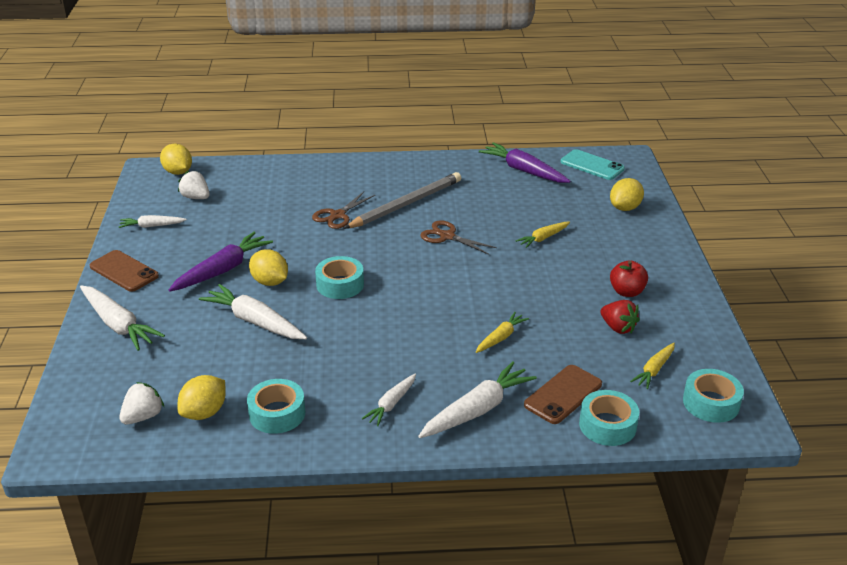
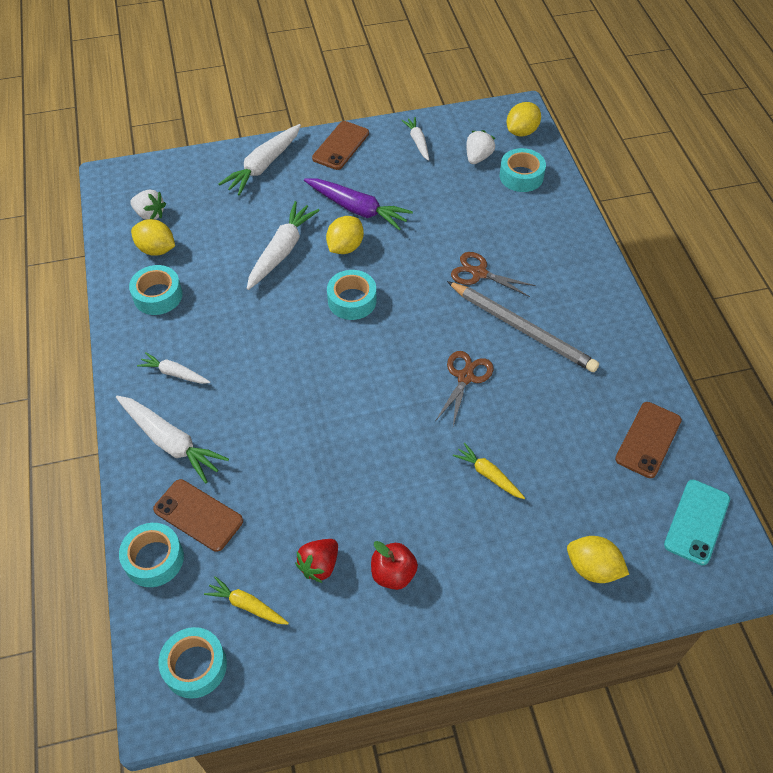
camera: 80 degrees right, 20 degrees up
(234, 180) = (521, 176): none -> turquoise tape
(501, 337) = (285, 450): yellow carrot -> none
(524, 171) = (648, 440): purple carrot -> brown phone

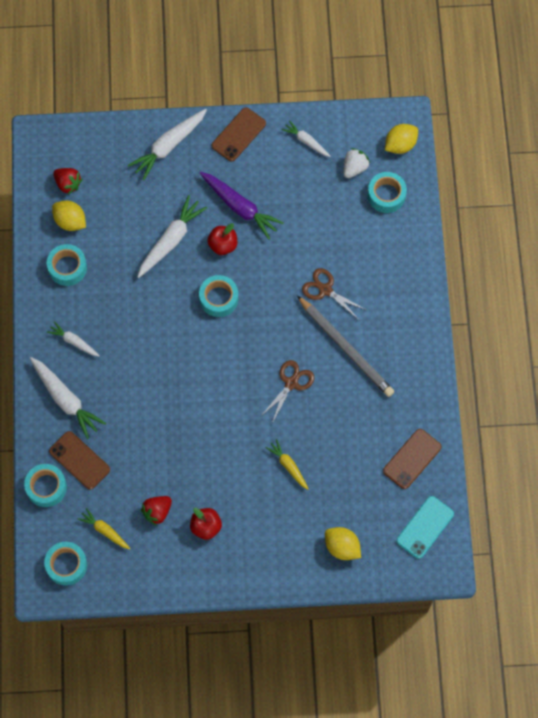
camera: 10 degrees right, 15 degrees up
(150, 214) = (68, 184): white strawberry -> red strawberry
(345, 247) = (223, 245): yellow lemon -> red apple
(417, 142) = (306, 141): white carrot -> white carrot turned 45 degrees counterclockwise

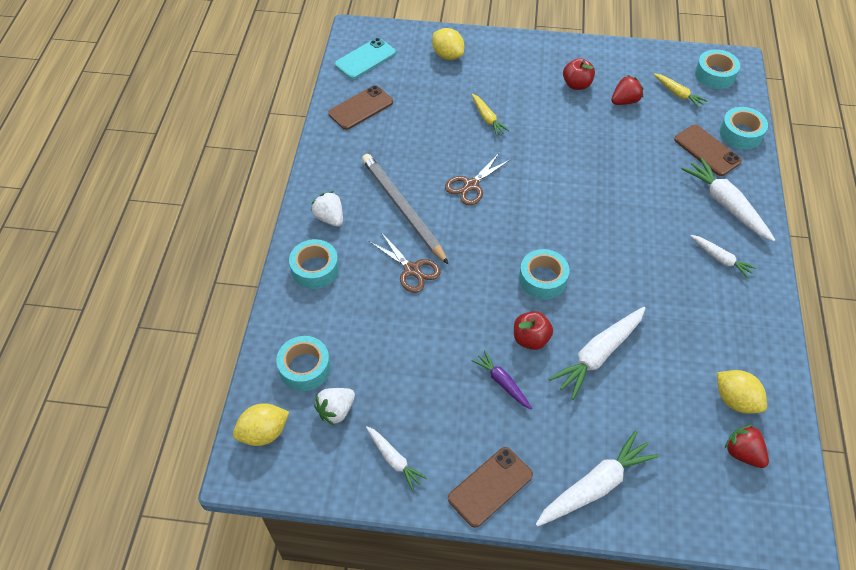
camera: 170 degrees left, 15 degrees down
(67, 267) = (735, 342): turquoise tape -> turquoise tape (315, 269)
(240, 207) = (502, 383): purple carrot -> purple carrot, size x0.58
(405, 328) = (329, 218): none -> white strawberry

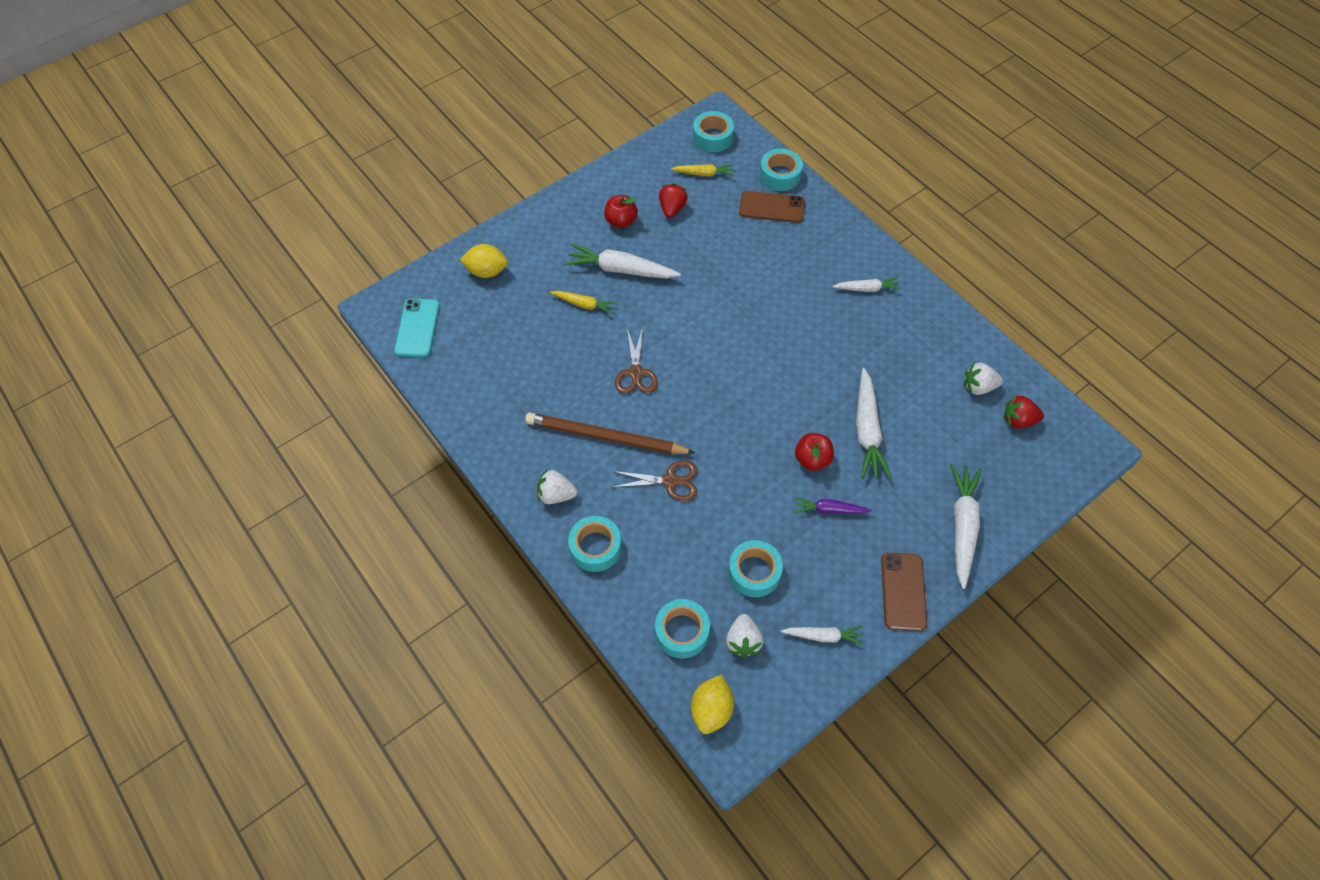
camera: 45 degrees left, 5 degrees up
(361, 108) = (467, 377): brown phone -> none
(402, 209) = (606, 437): grey pencil -> brown pencil
(542, 279) = (770, 406): turquoise tape -> turquoise tape (754, 572)
(726, 204) = (828, 242): white carrot -> white carrot (621, 269)
(735, 400) = (978, 387): yellow lemon -> white strawberry

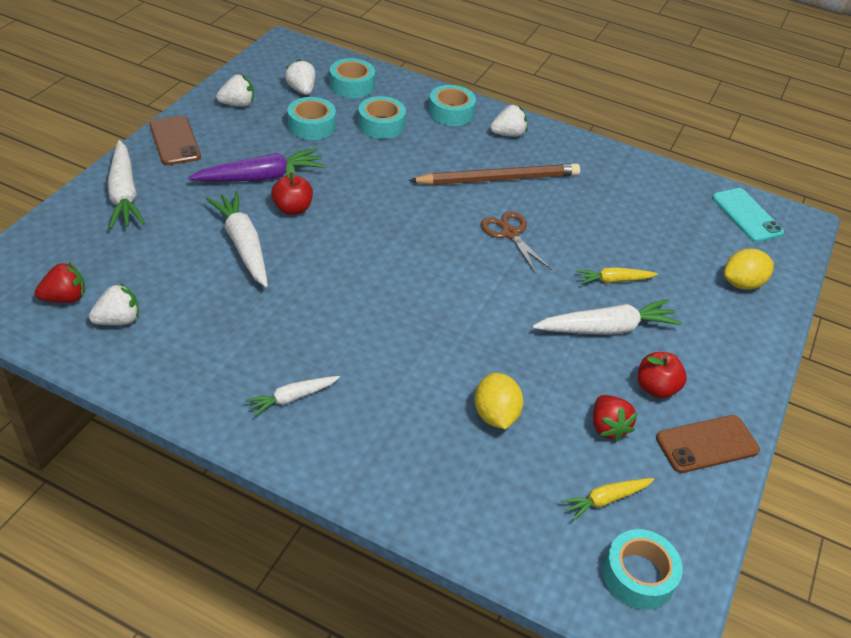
camera: 150 degrees right, 15 degrees down
(670, 481) = (418, 163): brown scissors -> none
(711, 709) = (308, 57): yellow lemon -> yellow lemon (495, 415)
(771, 207) = (476, 477): brown phone -> brown phone (707, 444)
(780, 175) = (494, 540): turquoise tape -> turquoise tape (381, 125)
(823, 636) = (237, 104): white carrot -> white strawberry
(829, 510) = (260, 177): purple carrot -> purple carrot, size x1.74

